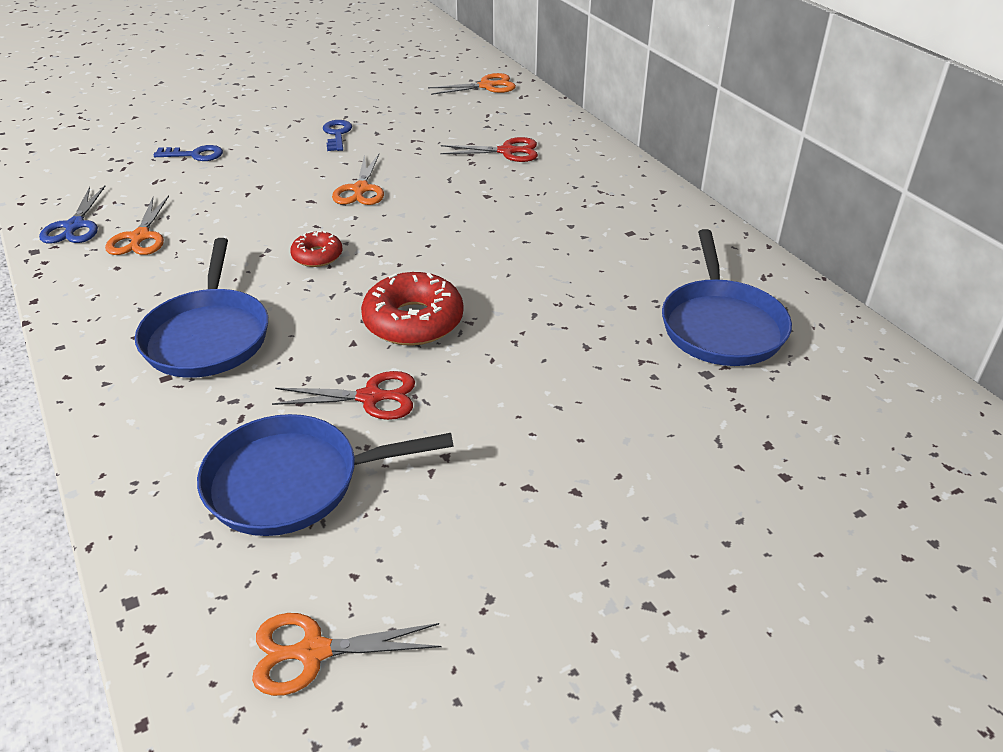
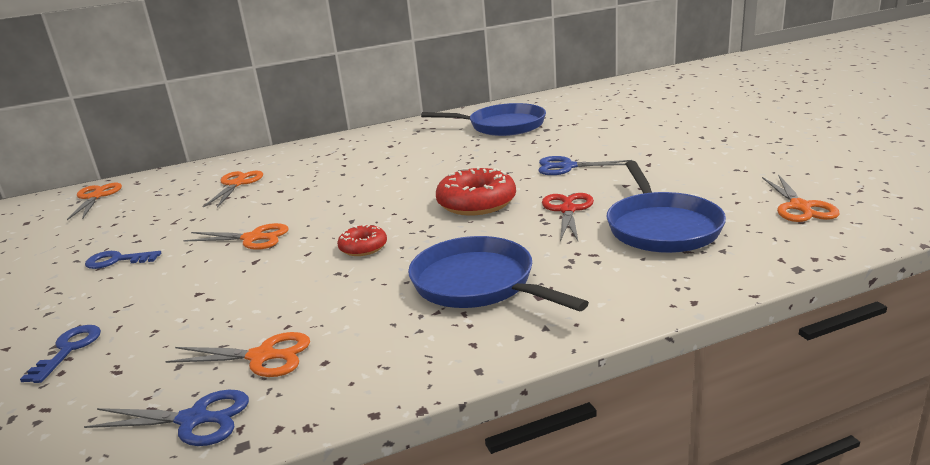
camera: 80 degrees left, 15 degrees down
(208, 336) = (478, 284): blue pan -> blue pan turned 135 degrees counterclockwise
(507, 151) = (237, 184): red scissors -> orange scissors
(526, 397) = (567, 167): none -> blue scissors

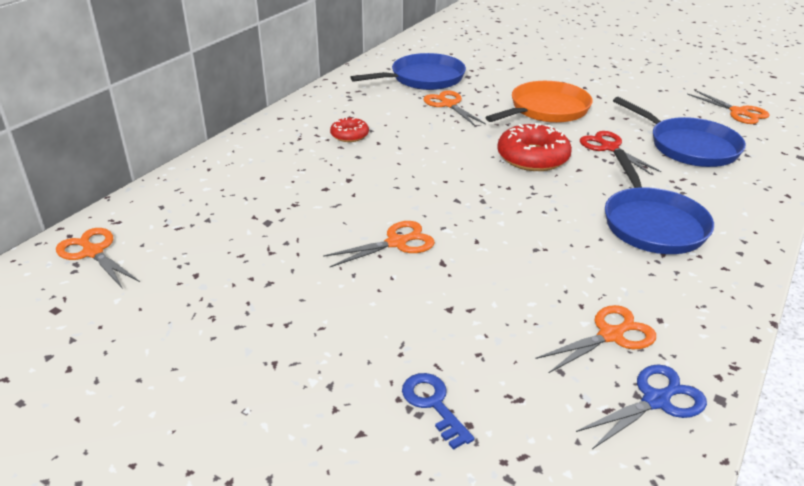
camera: 40 degrees left, 10 degrees up
(117, 260) = (293, 310): blue key -> none
(237, 184) = (259, 193): orange scissors -> orange scissors (448, 105)
(363, 247) = (514, 221): red donut -> red donut (349, 135)
(478, 284) = (652, 224): blue pan -> blue pan turned 105 degrees counterclockwise
(567, 167) = (546, 110): blue scissors -> orange pan

